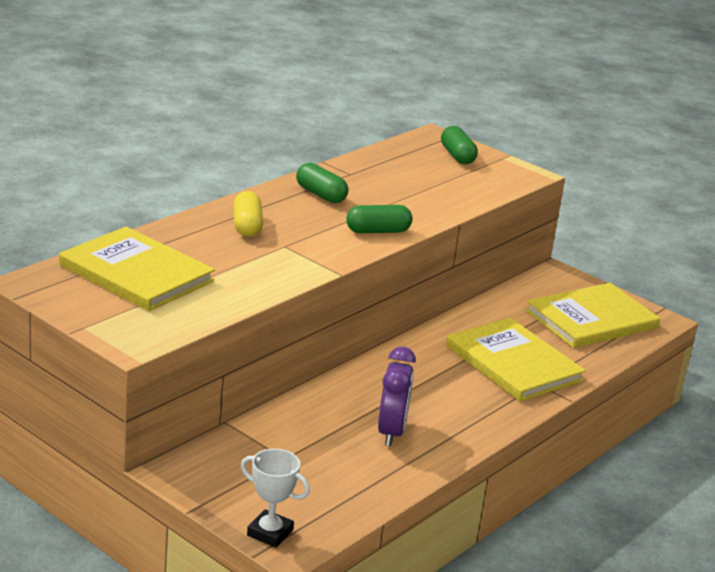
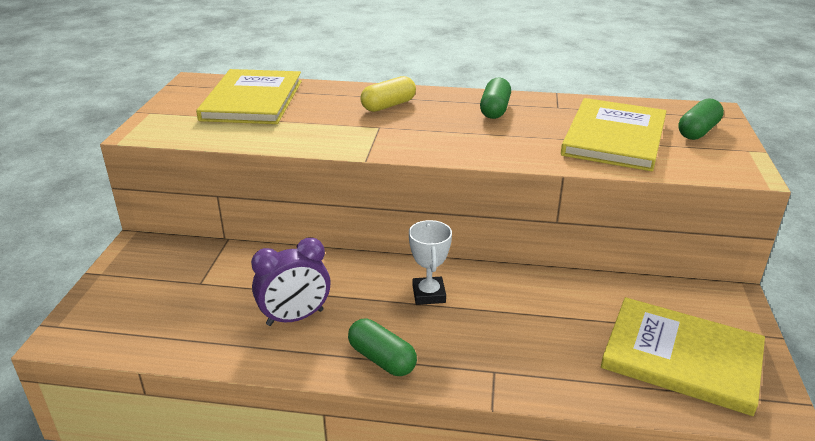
camera: 60 degrees right, 5 degrees up
(270, 533) = (80, 319): white trophy -> white trophy (428, 294)
(378, 231) = (472, 149): green capsule -> green capsule (381, 359)
(513, 363) = (510, 340): yellow book -> yellow book (614, 137)

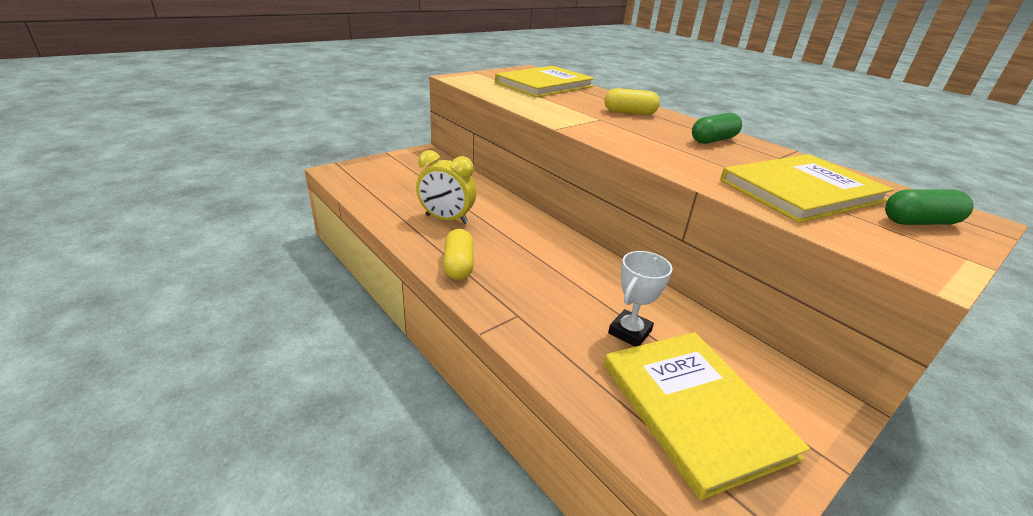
camera: 40 degrees right, 0 degrees up
(295, 318) = (446, 219): purple clock -> yellow clock
(381, 359) = (458, 265): green capsule -> yellow capsule
(428, 294) = (545, 251): white trophy -> white trophy (629, 332)

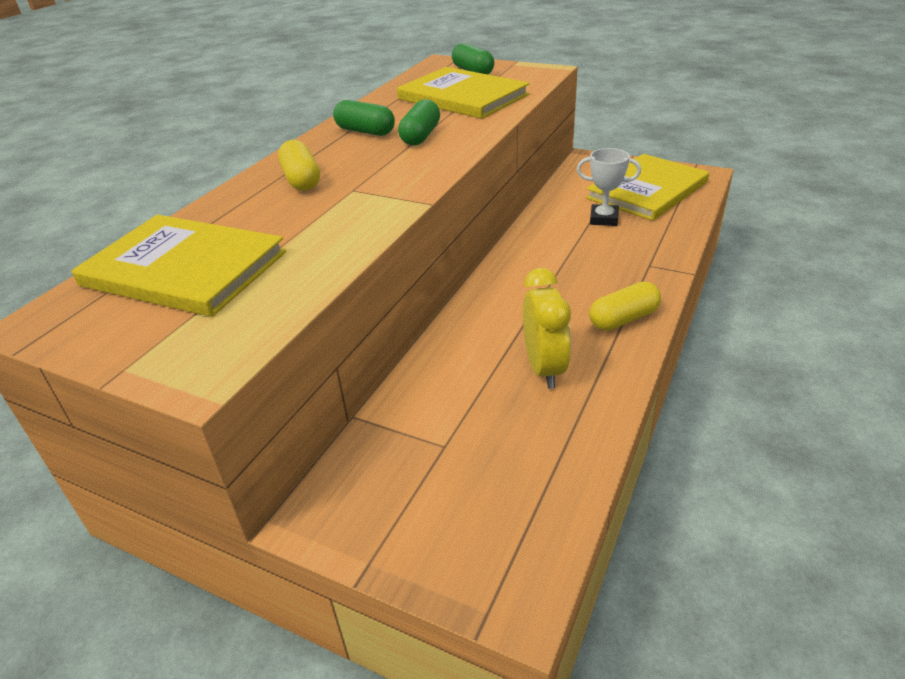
camera: 110 degrees left, 5 degrees up
(687, 152) = (421, 136): none -> green capsule

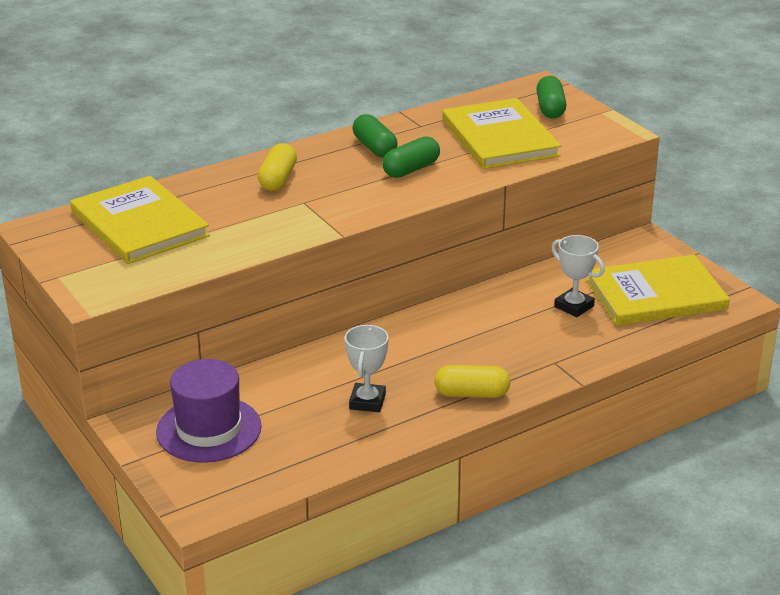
camera: 30 degrees right, 5 degrees down
(417, 479) = (209, 429): none -> purple hat
(544, 368) = (367, 401): yellow clock -> white trophy

